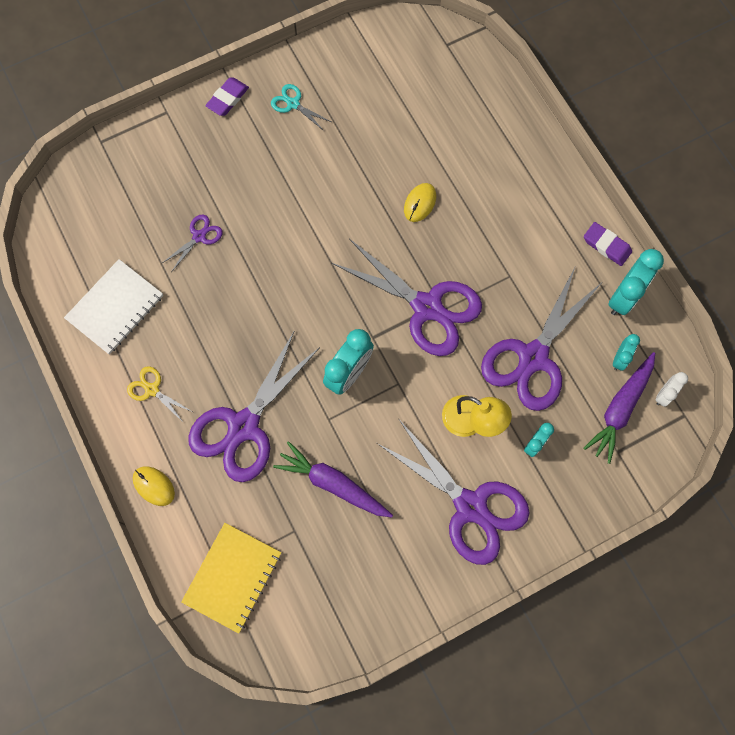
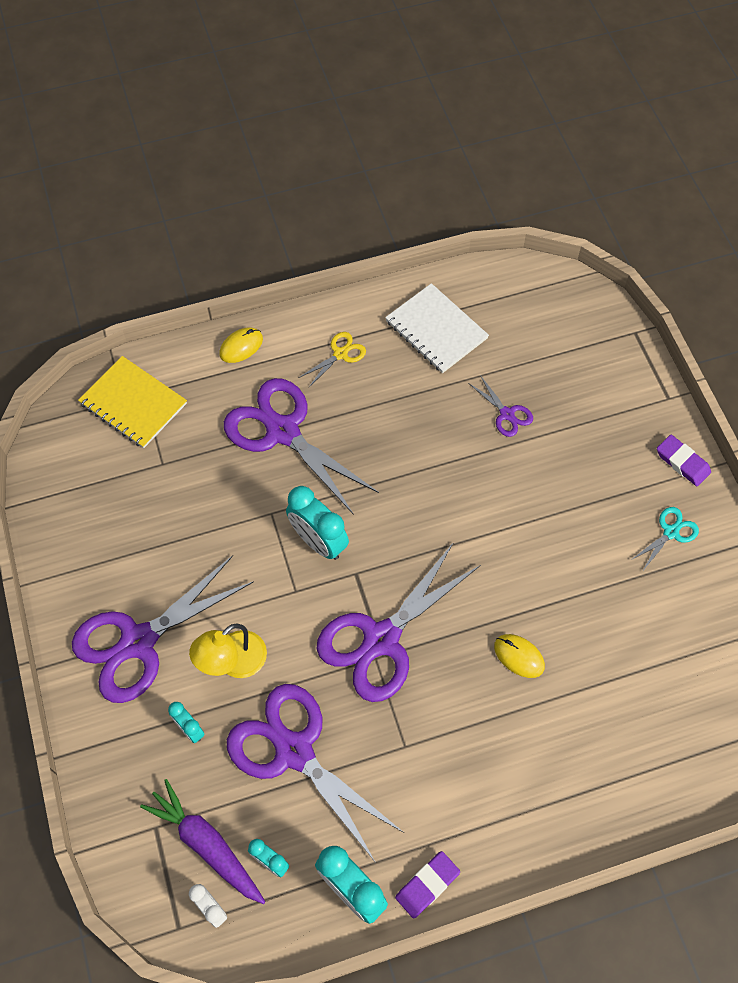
camera: 100 degrees right, 10 degrees down
(333, 483) = (201, 506): purple carrot -> none

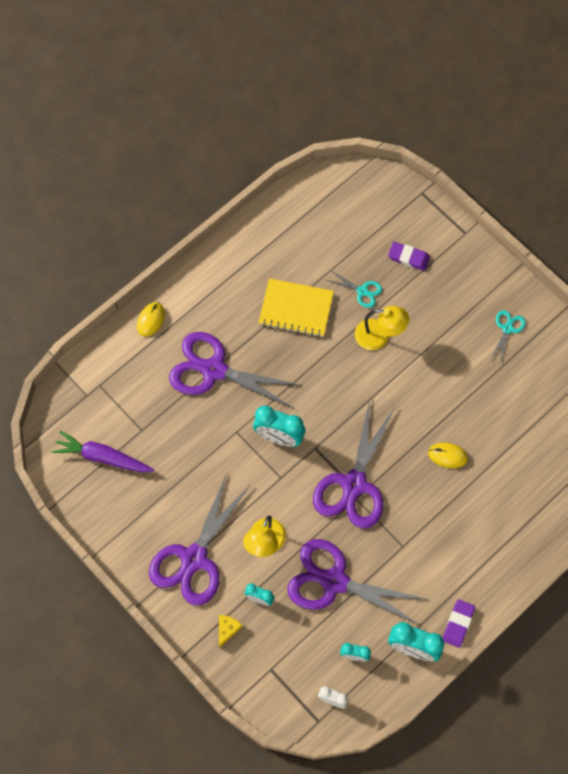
camera: 25 degrees left, 5 degrees up
(130, 749) = (227, 629): none -> yellow cheese
(133, 403) = (96, 395): yellow notebook -> yellow notebook (296, 309)
(206, 844) = (309, 664): purple carrot -> purple carrot (102, 457)
(340, 354) = (225, 295): yellow scissors -> none
(436, 330) = (283, 249): white notebook -> none
(502, 474) = (379, 336): none -> yellow lamp
(507, 414) = (362, 291): purple scissors -> turquoise scissors
(682, 462) = (494, 276): purple eraser -> purple eraser (408, 257)

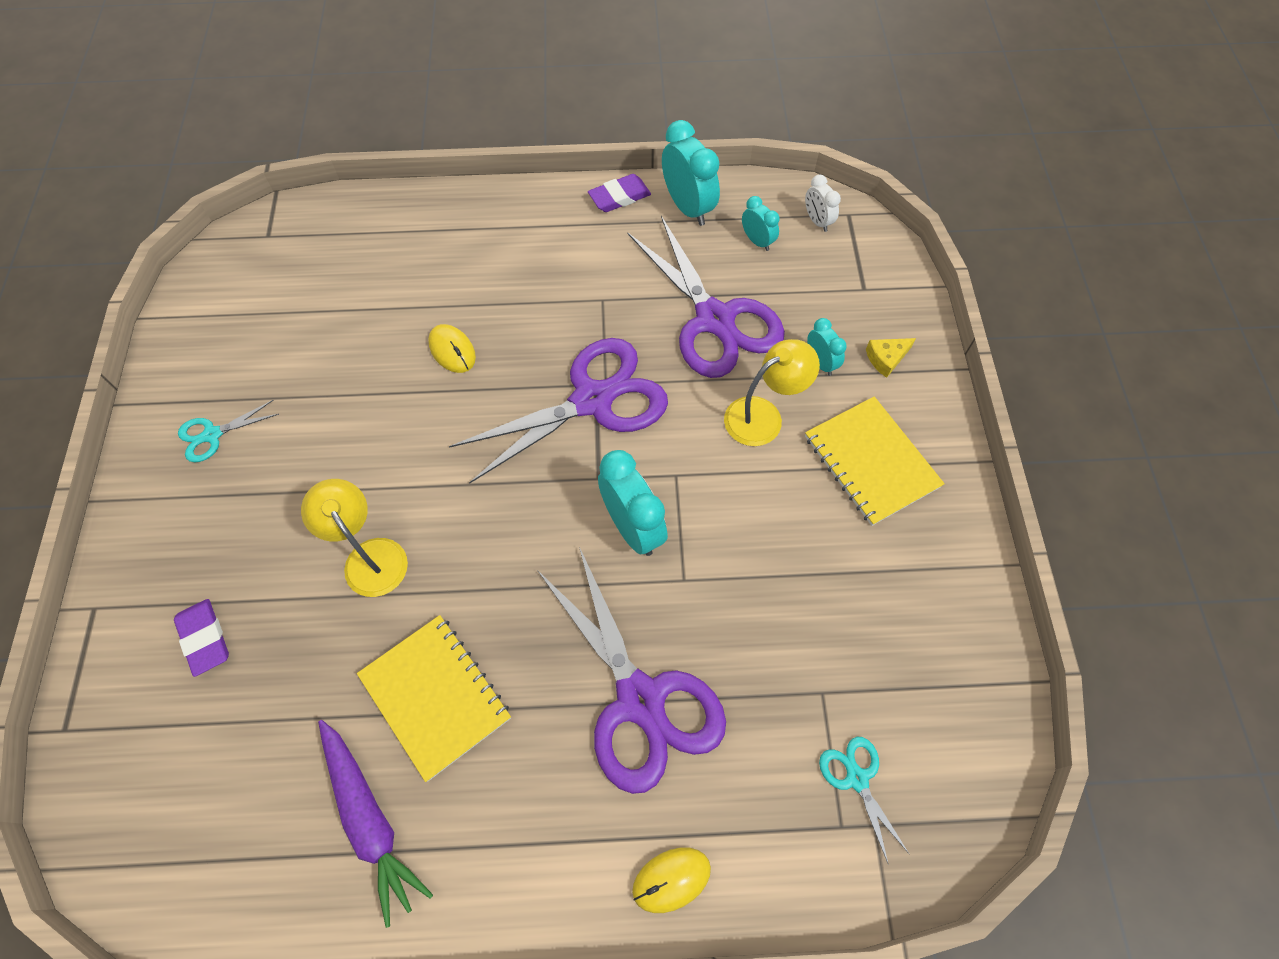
camera: 140 degrees left, 5 degrees down
(102, 457) = (912, 697): purple carrot -> purple carrot (370, 820)
(194, 559) = (871, 462): purple scissors -> yellow notebook
(362, 291) = (319, 642): turquoise scissors -> turquoise scissors (856, 778)

